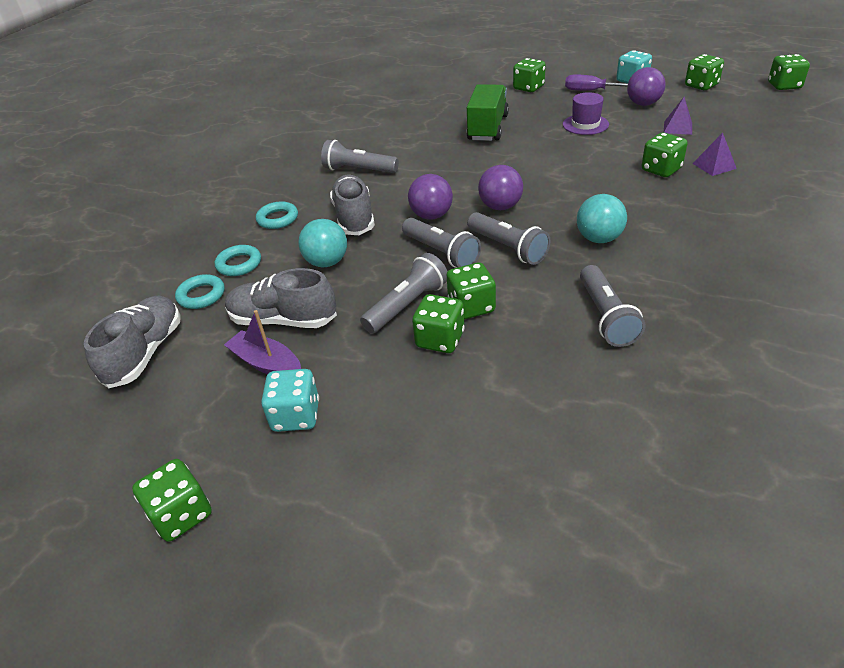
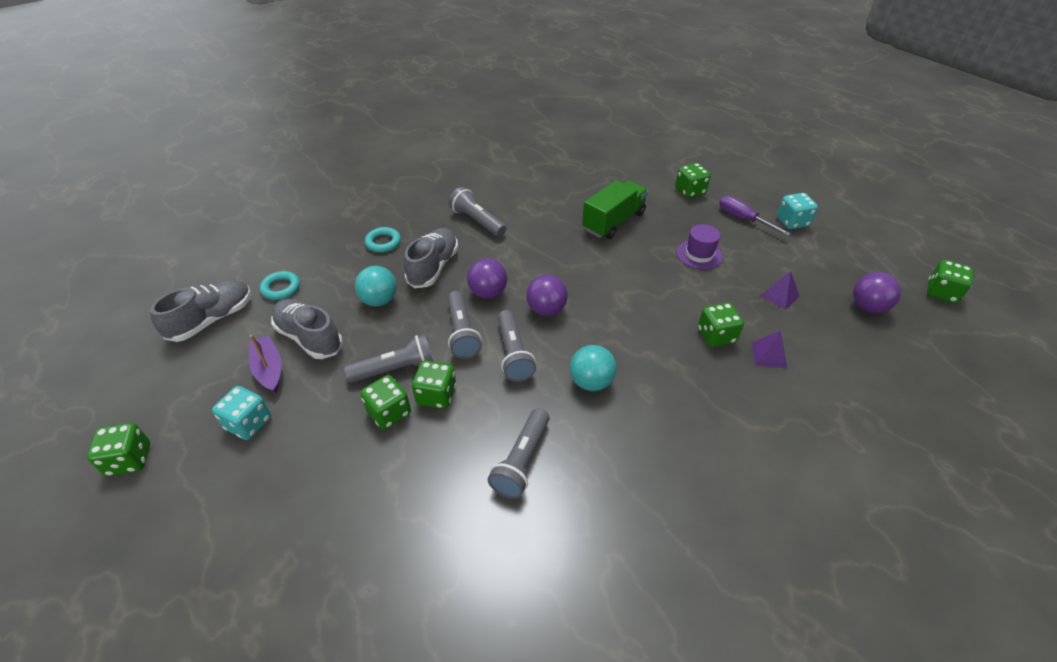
camera: 25 degrees right, 5 degrees up
(239, 264) = (325, 272): turquoise ring -> none
(643, 104) = (775, 254): purple ball -> purple ball (867, 307)
(701, 85) = (854, 256): green dice -> none

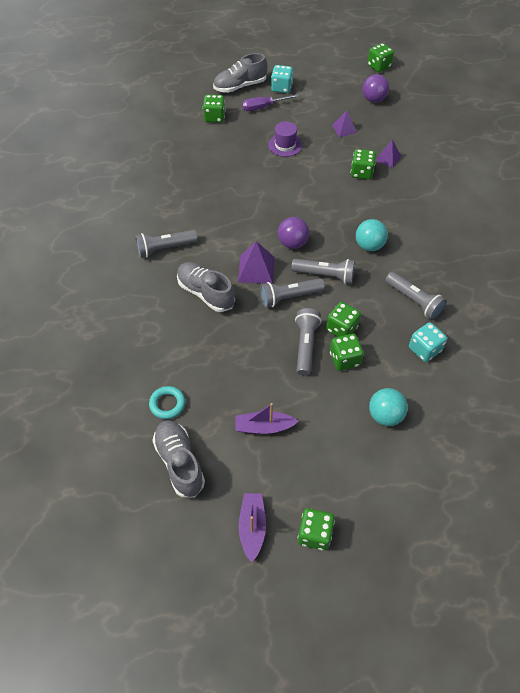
camera: 65 degrees left, 10 degrees up
(137, 400) = (252, 527): none -> purple boat
(249, 423) = (315, 448): turquoise dice -> turquoise dice (424, 349)
(309, 338) = (242, 394): grey shoe -> grey shoe (240, 86)
(379, 300) = (225, 338): turquoise ball -> turquoise ball (385, 415)
(383, 242) = (151, 318): turquoise ring -> none
(462, 333) = (289, 297): grey flashlight -> grey flashlight turned 150 degrees clockwise
(488, 293) = (256, 269): purple ball -> purple pyramid
(613, 221) = (221, 171): green truck -> none

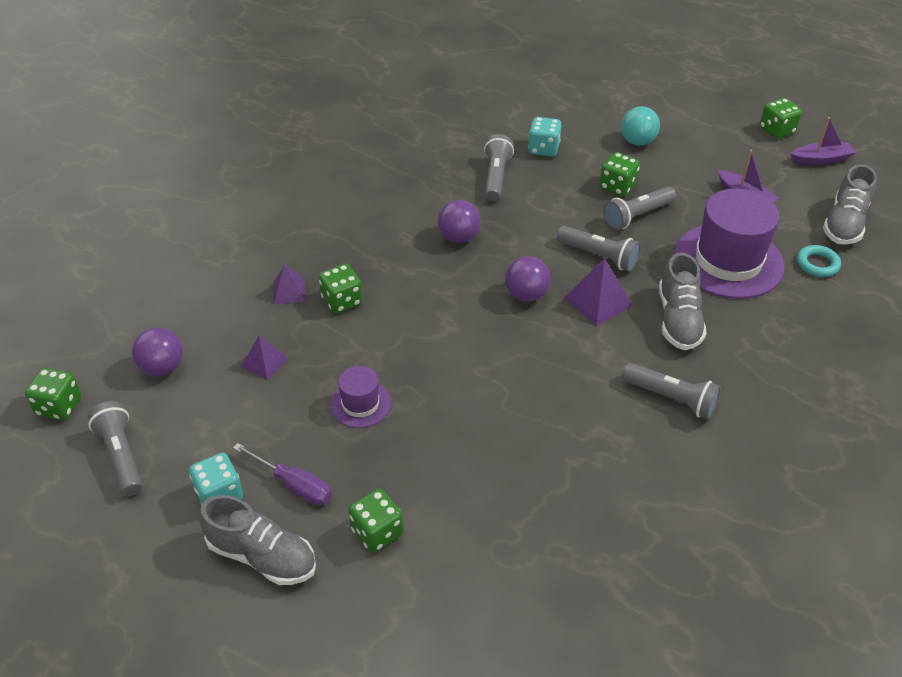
camera: 130 degrees left, 10 degrees down
(220, 358) = (728, 261): none -> purple hat
(252, 527) = (821, 159): purple boat -> purple boat turned 150 degrees counterclockwise
(325, 275) = (539, 247): grey flashlight -> grey flashlight (121, 456)
(341, 328) = (588, 204): green dice -> none
(369, 245) = (459, 237): turquoise ball -> purple ball

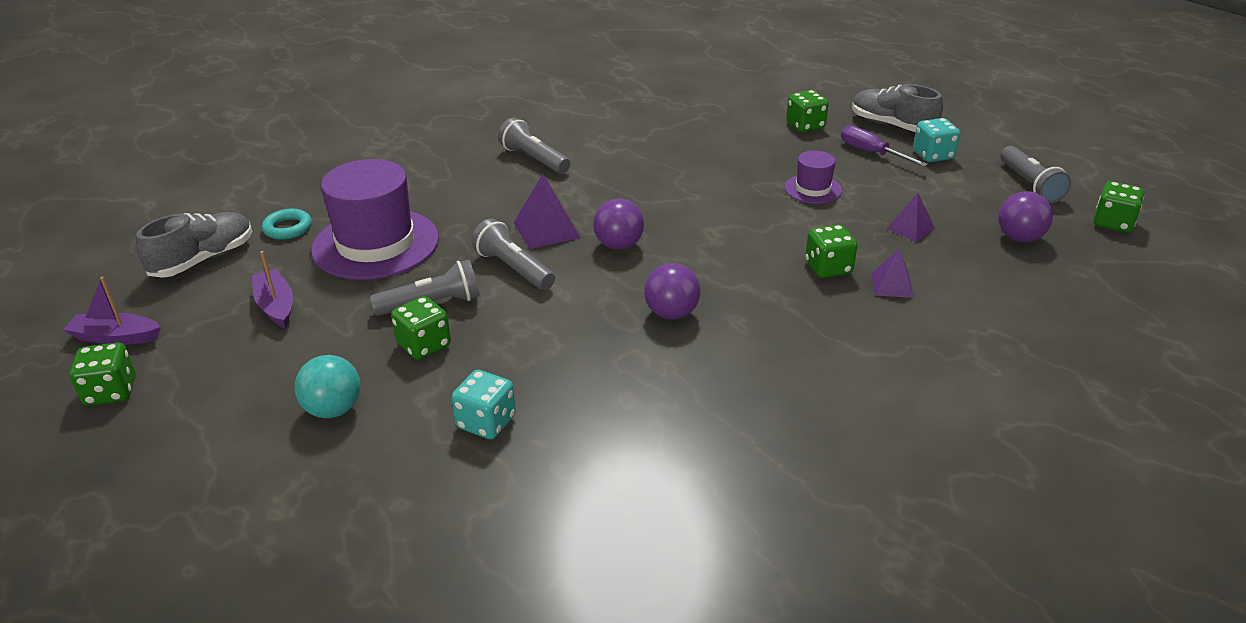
camera: 165 degrees left, 10 degrees down
(496, 177) = (585, 387): grey flashlight -> none
(678, 320) = (478, 205): grey shoe -> none

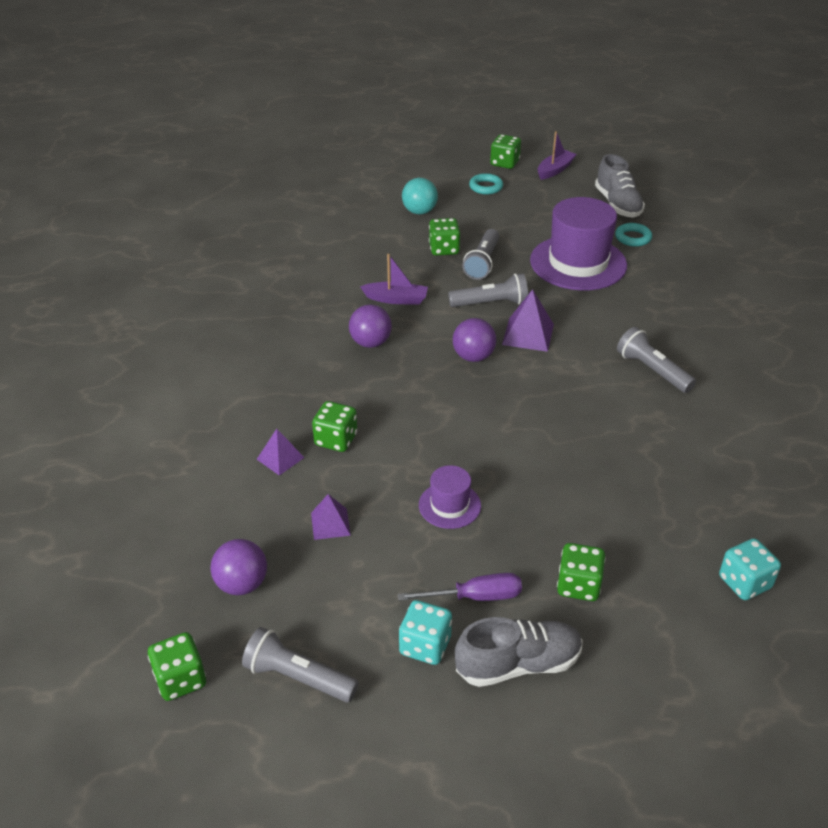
camera: 125 degrees right, 5 degrees up
(210, 379) = (486, 187): none -> turquoise ring
(276, 306) = (537, 216): purple boat -> purple boat (396, 299)
(486, 422) = (355, 248): turquoise dice -> turquoise dice (744, 582)
(534, 159) = (652, 370): grey flashlight -> grey flashlight turned 120 degrees counterclockwise

